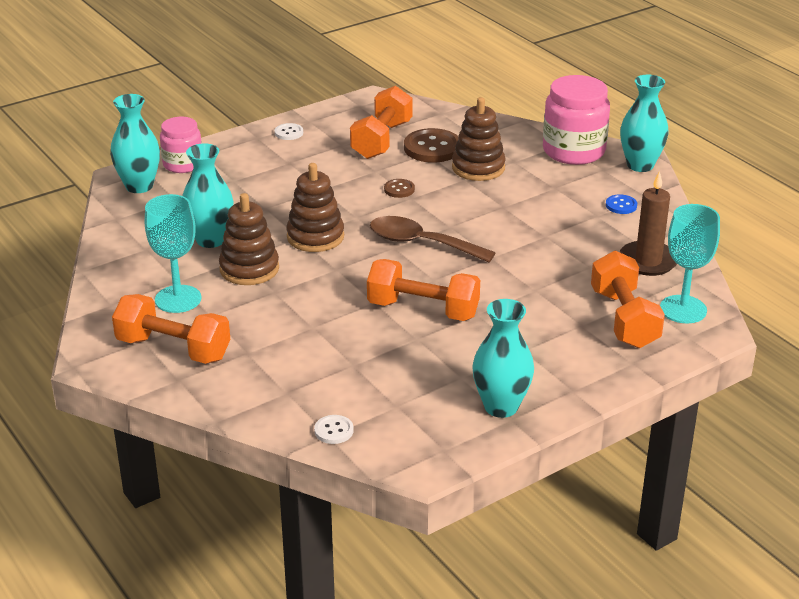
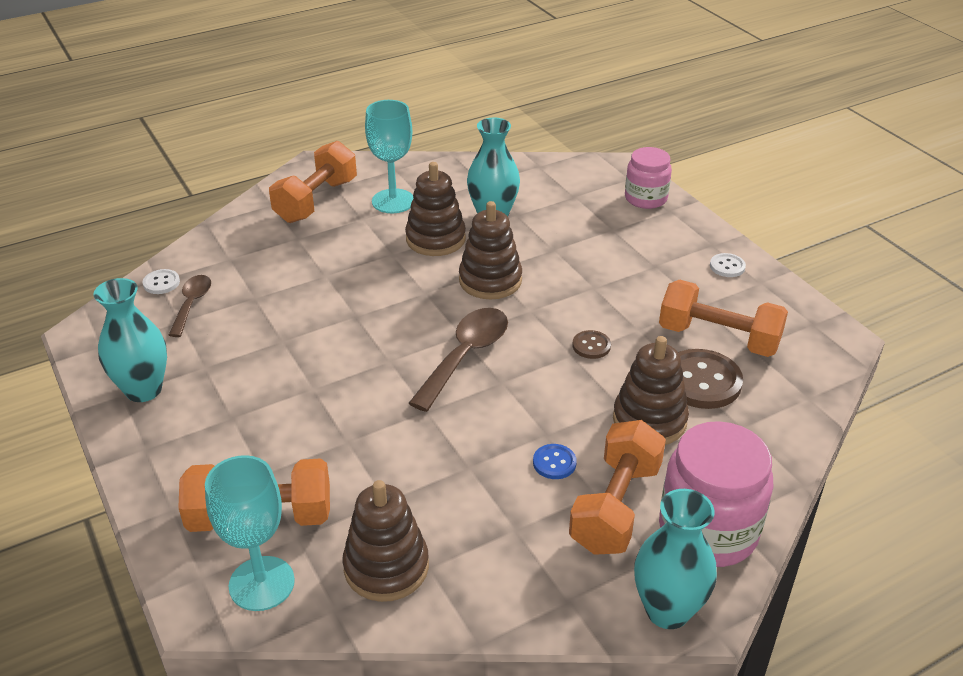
camera: 95 degrees right, 5 degrees up
(139, 186) = (599, 175): turquoise vase -> none
(368, 402) = (192, 304): none -> brown spoon
(423, 310) = (331, 348): orange dumbbell -> orange dumbbell (615, 507)
(621, 205) = (541, 562): blue button -> blue button (554, 463)
(648, 261) = (386, 567): brown candle -> brown stacking toy

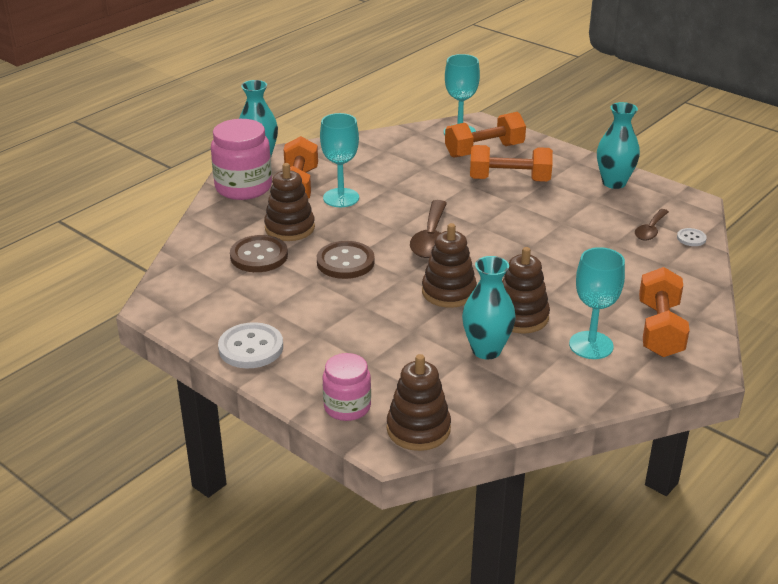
camera: 160 degrees right, 5 degrees down
(192, 304) = (650, 230): brown spoon -> brown spoon turned 45 degrees clockwise
(386, 567) = (405, 147): brown stacking toy -> brown stacking toy (418, 429)
(554, 463) = (341, 198): blue button -> turquoise goblet
(591, 346) = (345, 262): brown button -> brown button, size x1.96
(718, 338) = (251, 286): orange dumbbell -> orange dumbbell (509, 180)
(727, 266) = (251, 348): white button -> white button, size x1.96

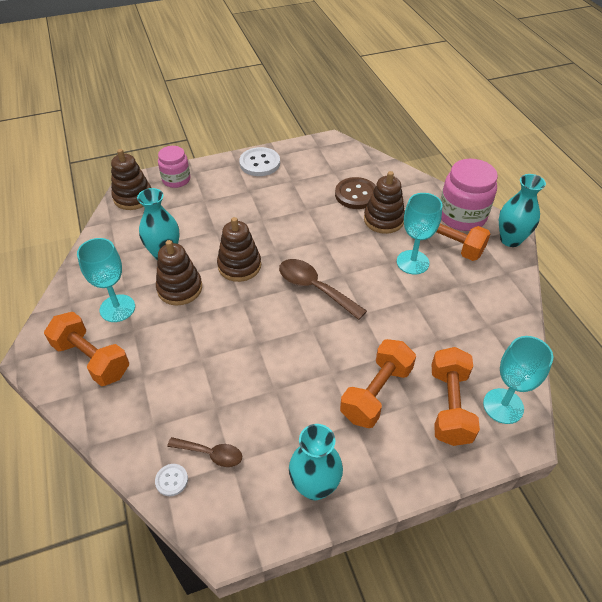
camera: 120 degrees right, 15 degrees up
(345, 262) = (317, 230): brown button -> none
(650, 230) = (211, 454): brown spoon -> brown spoon turned 135 degrees clockwise

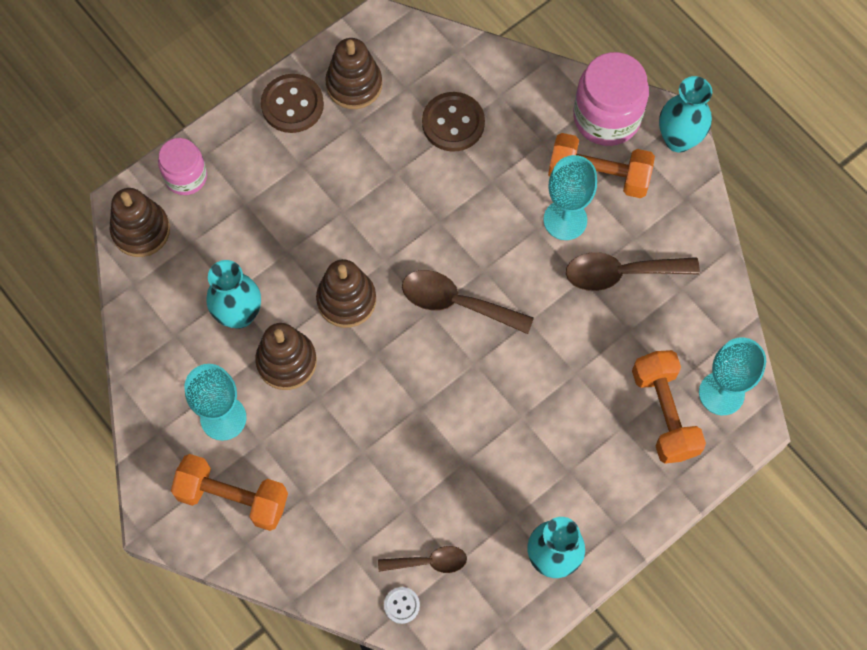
camera: 20 degrees left, 20 degrees up
(260, 163) = (292, 105): white button -> brown button
(376, 393) = (580, 425): orange dumbbell -> none
(383, 220) = (505, 158): brown stacking toy -> brown stacking toy (354, 85)
(443, 303) = (621, 273): none -> brown spoon

